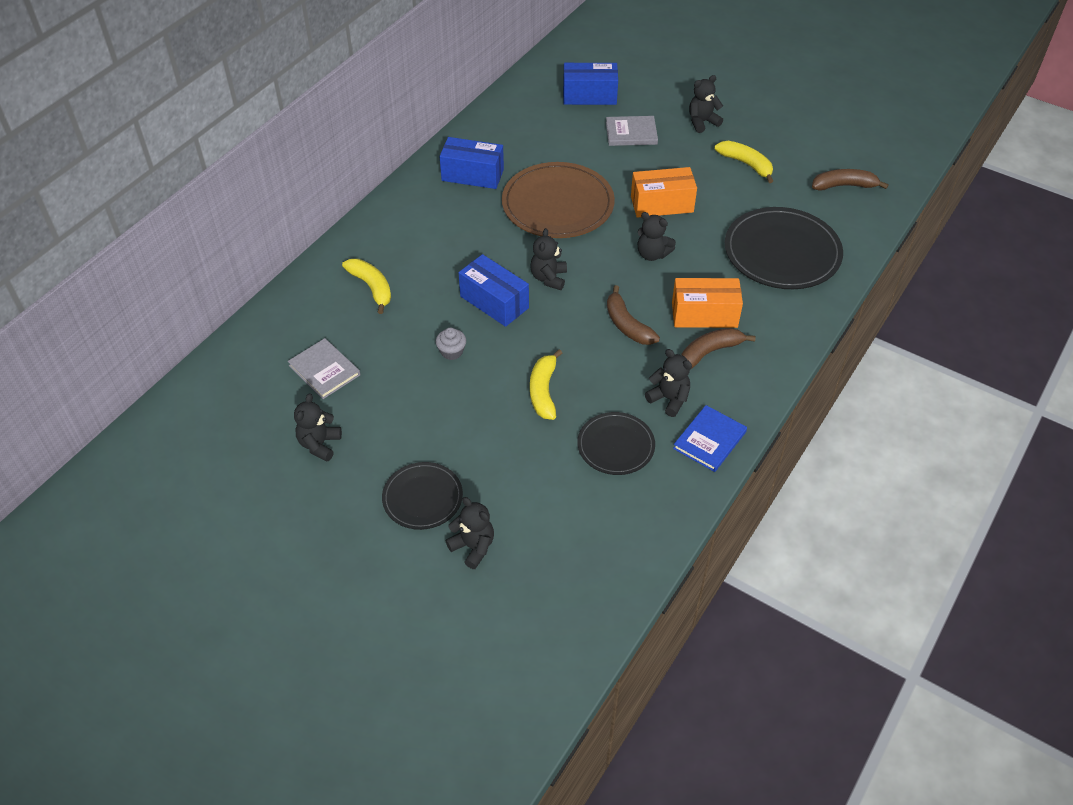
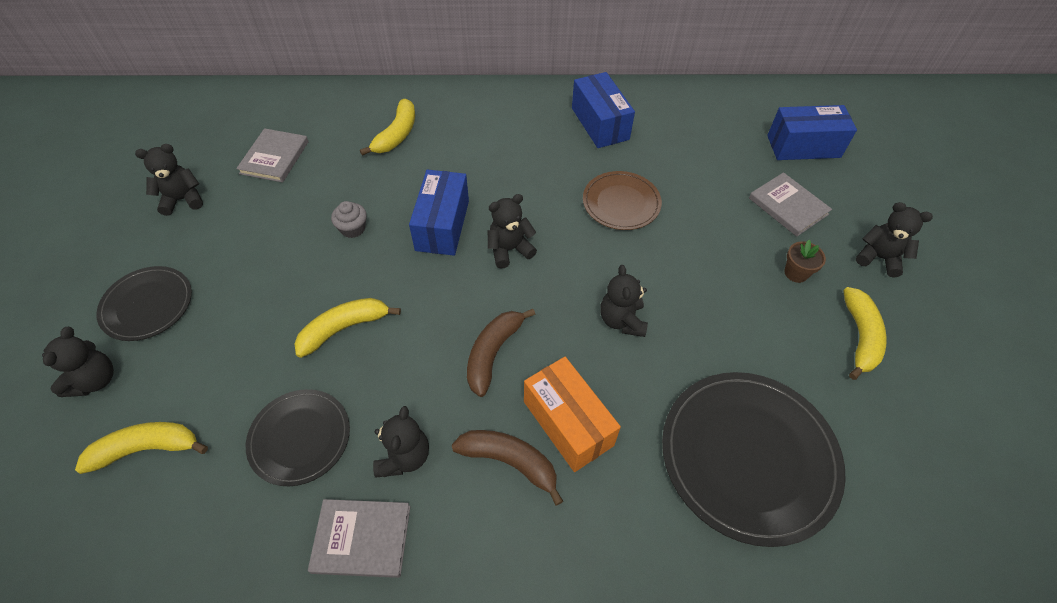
camera: 55 degrees right, 5 degrees up
(558, 204) = (621, 203): brown plate -> brown plate, size x0.58
(560, 530) = (147, 449): none -> yellow banana
(589, 96) = (803, 146): blue box -> blue box turned 60 degrees counterclockwise
(662, 204) = (708, 289): orange box -> none
(683, 161) = (796, 273): none -> brown flower pot
(709, 440) = (362, 539): blue book -> grey book
(844, 186) = (945, 471): brown banana -> none

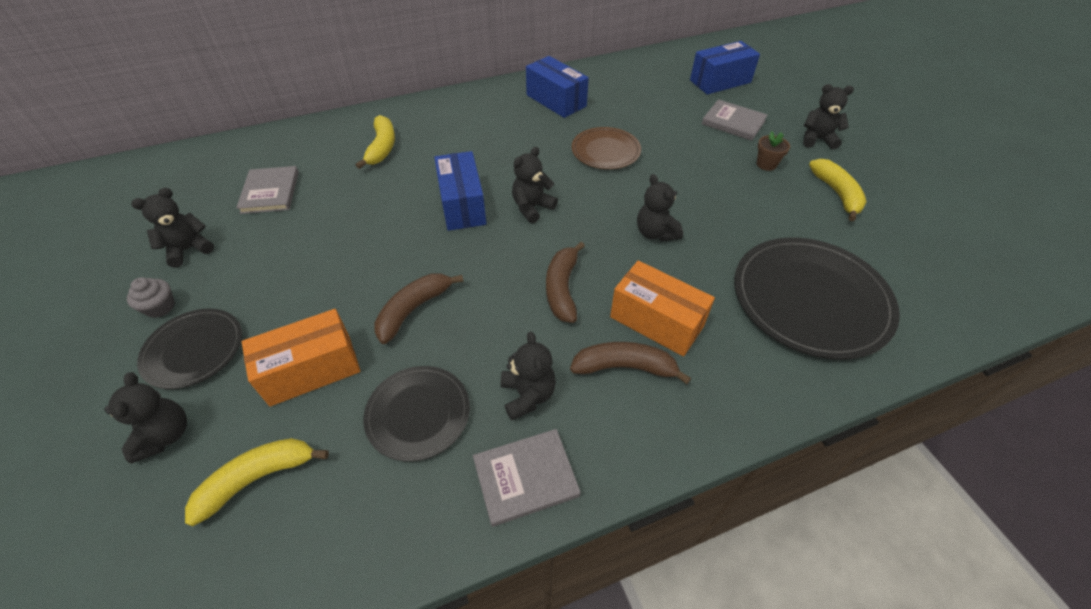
camera: 20 degrees left, 5 degrees down
(231, 359) = (311, 370): none -> orange box
(344, 328) = (413, 310): yellow banana -> brown banana
(353, 228) = (379, 229): grey cupcake -> grey cupcake (160, 307)

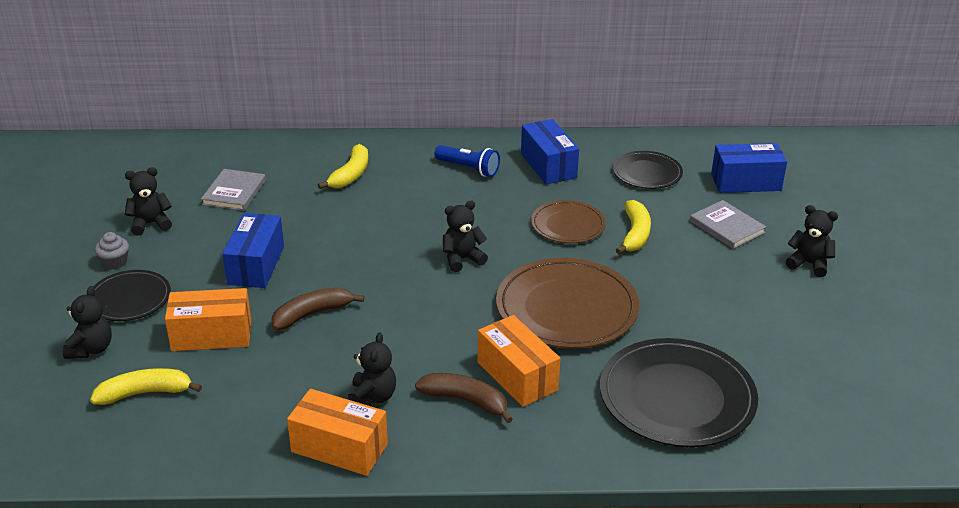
camera: 20 degrees right, 15 degrees down
(418, 414) = (279, 386): black plate -> black plate (647, 173)
(462, 205) = (398, 242): blue box -> blue box (256, 265)
(489, 118) = (468, 168): none -> blue flashlight
(525, 478) = (339, 448): grey book -> orange box
(562, 289) = (449, 330): brown banana -> none
(655, 233) = (567, 308): black teddy bear -> brown plate
(766, 164) = (730, 275): brown flower pot -> none
(837, 194) = (784, 318): yellow banana -> yellow banana (635, 234)

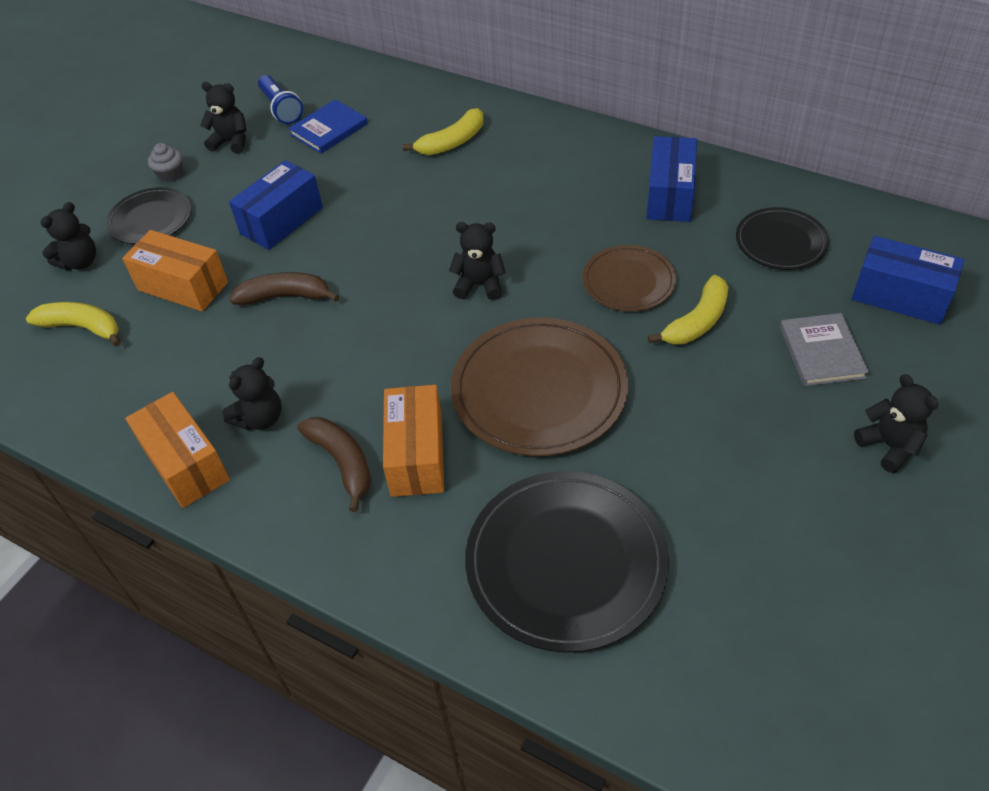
camera: 35 degrees right, 15 degrees up
(234, 192) = (329, 129): grey book -> blue book
(468, 168) = (578, 172): blue flashlight -> blue flashlight (281, 108)

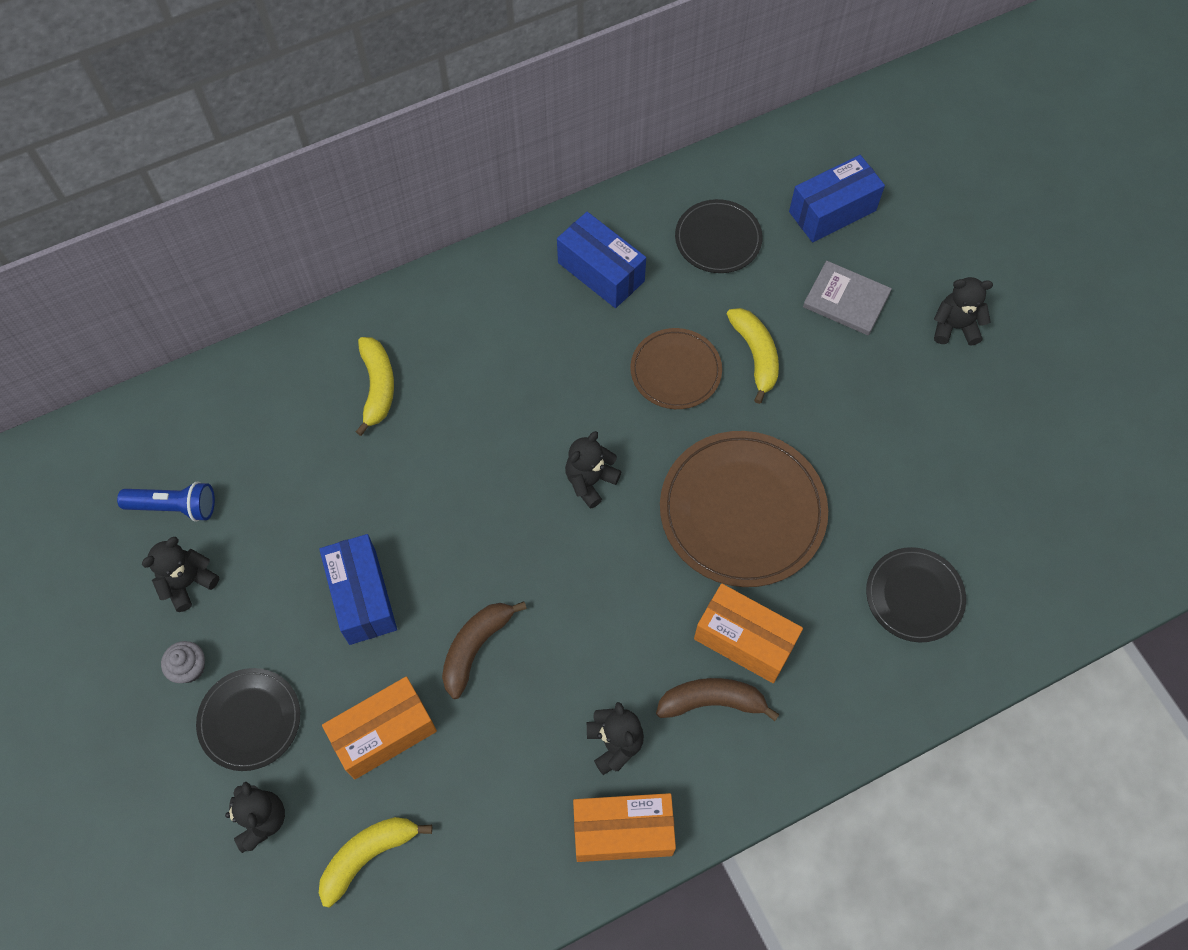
camera: 60 degrees left, 15 degrees up
(329, 129) = (254, 481): blue book -> none
(566, 562) = (914, 596): black plate -> black plate, size x0.58

